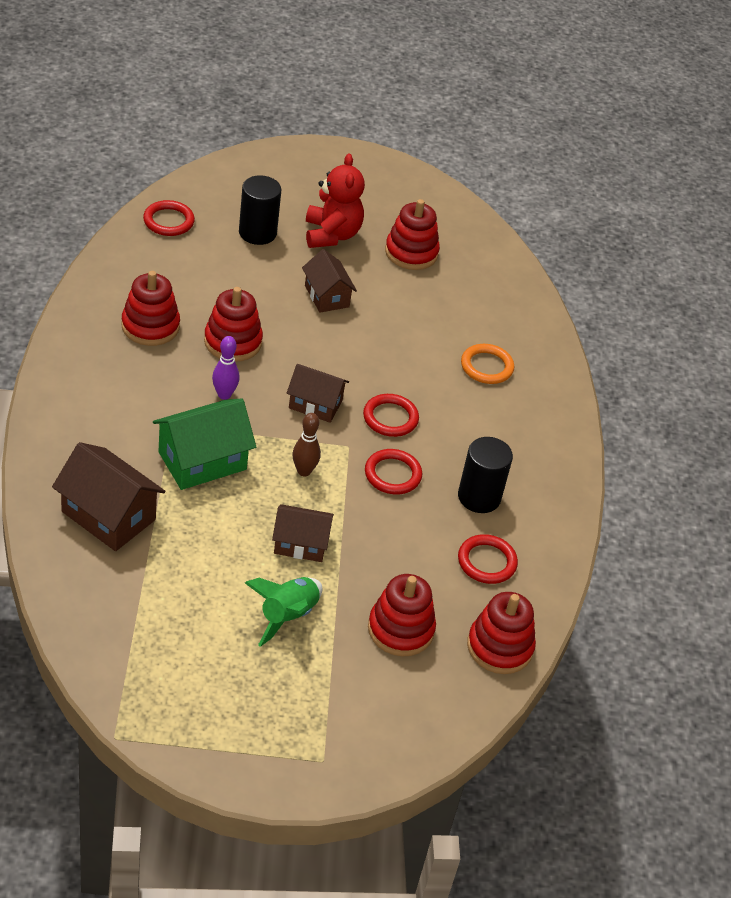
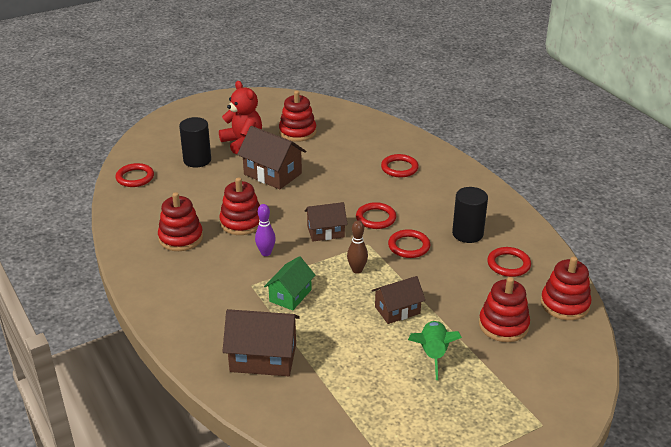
camera: 25 degrees left, 10 degrees down
(202, 461) = (290, 295): green house -> green house, size x0.65
(327, 296) = (272, 174): brown house -> brown house, size x1.53
(486, 367) = (399, 168): orange ring -> red ring

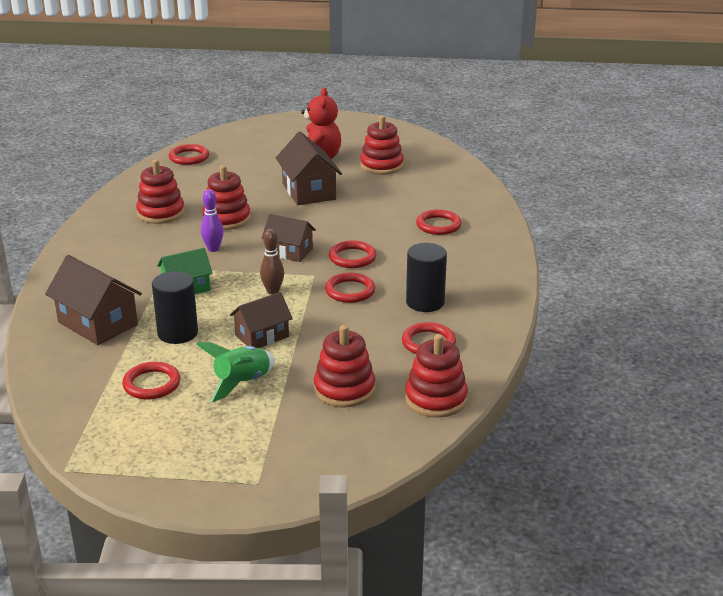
camera: 35 degrees right, 5 degrees down
(197, 160) = (258, 160): black cylinder -> black cylinder (177, 333)
(373, 387) = (152, 384): none -> red ring
(397, 310) = (262, 336): brown house -> brown house turned 45 degrees counterclockwise

